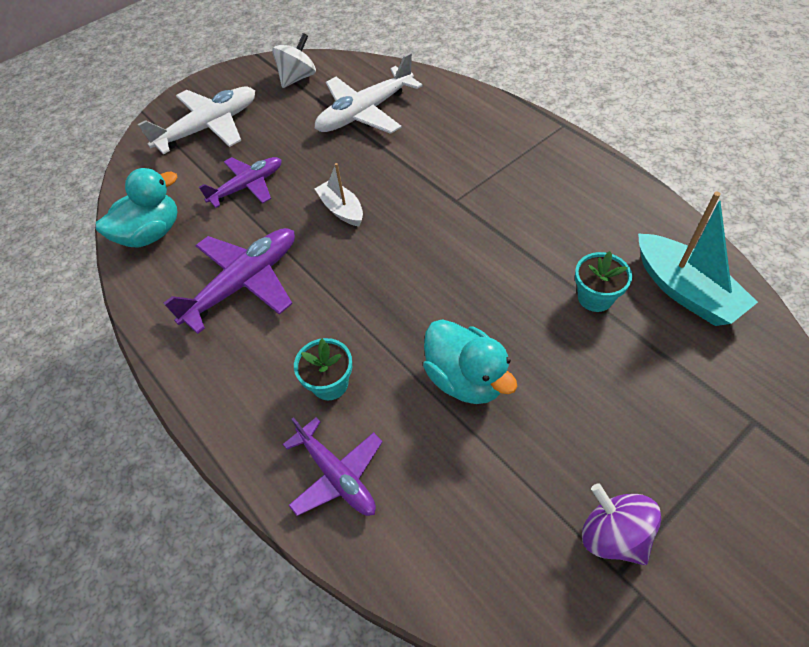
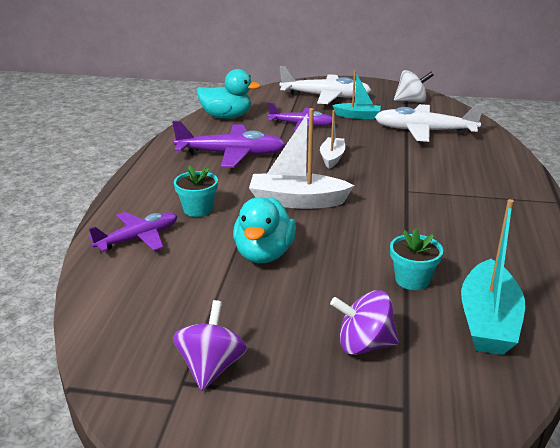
camera: 45 degrees right, 25 degrees down
(280, 134) = (357, 116): none -> turquoise boat
(336, 474) = (138, 238): purple plane -> purple plane turned 135 degrees counterclockwise
(395, 291) = (297, 201): none -> white boat
(659, 394) = (364, 345): none -> purple spinning top

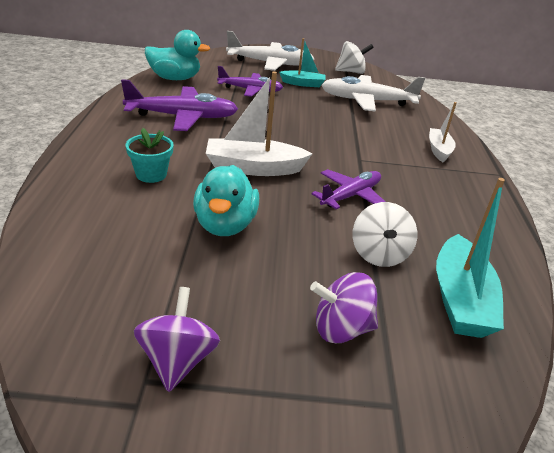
camera: 10 degrees left, 5 degrees up
(138, 238) = (87, 206): purple plane -> purple plane (350, 196)
(332, 158) = (283, 124): white boat -> white boat (439, 150)
(412, 280) = (379, 254): turquoise flower pot -> white spinning top

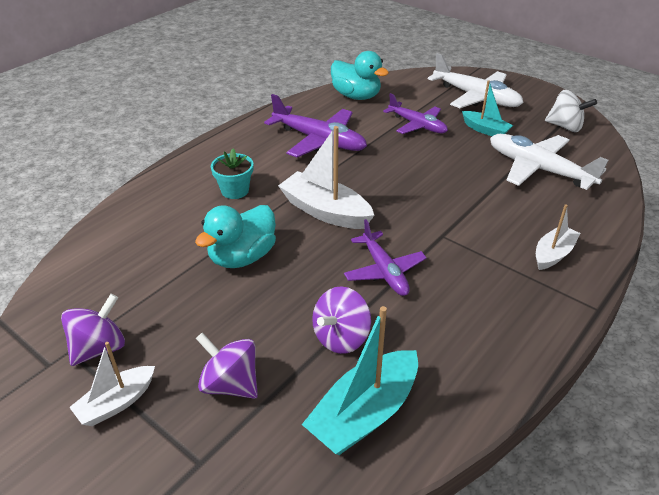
camera: 40 degrees right, 5 degrees up
(259, 400) = (116, 403): none -> white boat
(350, 196) = (384, 271): purple plane -> purple plane turned 75 degrees clockwise
(379, 254) = (341, 337): white spinning top -> purple spinning top

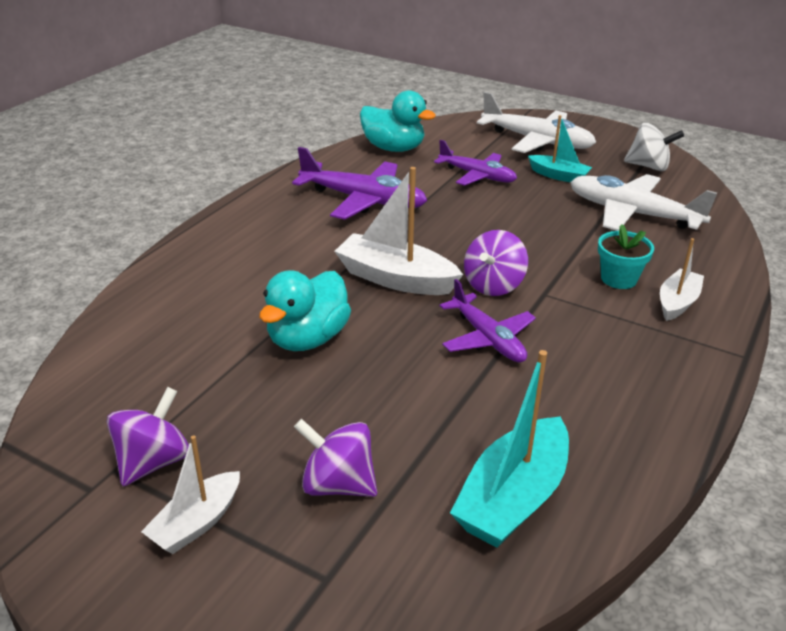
camera: 10 degrees left, 5 degrees down
(235, 190) = (275, 264): turquoise flower pot -> turquoise flower pot (618, 279)
(341, 337) = (458, 417): purple spinning top -> purple spinning top (493, 285)

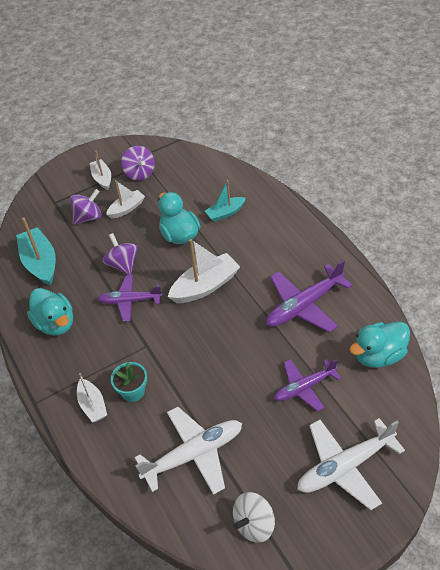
camera: 125 degrees right, 15 degrees up
(278, 434) = (127, 208): none -> white boat
(493, 285) = (170, 326): purple spinning top -> purple spinning top (123, 264)
(558, 176) = (275, 443): turquoise boat -> turquoise boat (225, 213)
(610, 401) = (55, 323): none -> turquoise duck

